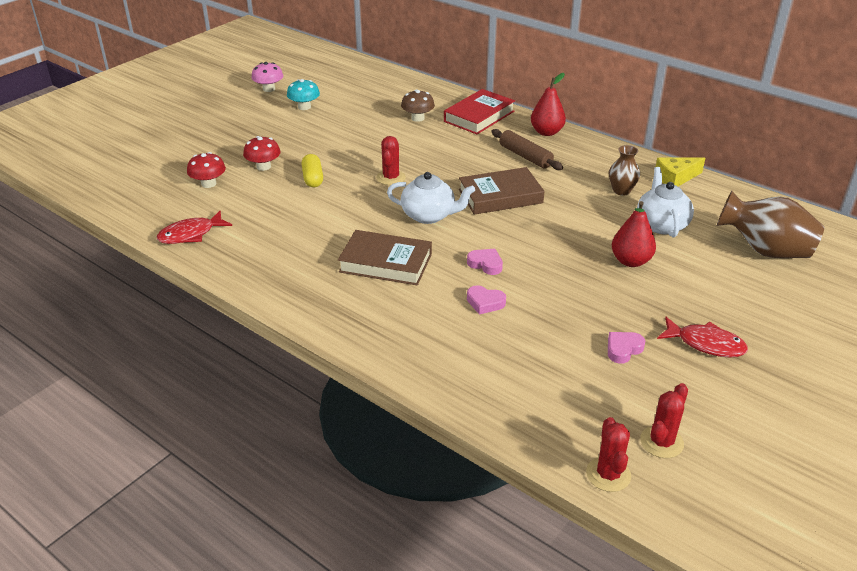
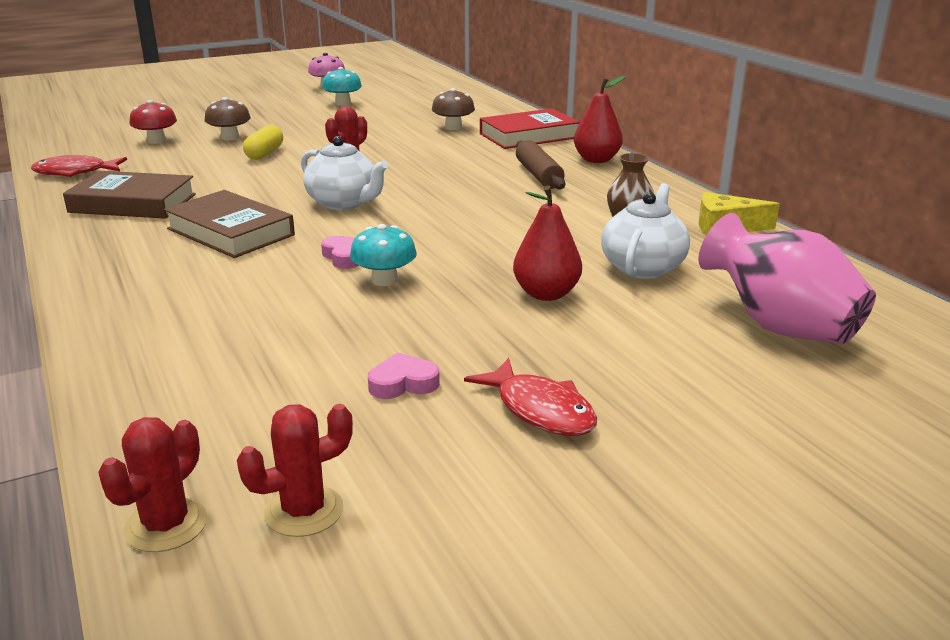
camera: 25 degrees right, 10 degrees down
(263, 166) = (230, 137): red mushroom -> brown mushroom
(485, 303) = (289, 291): pink heart -> none
(500, 196) = (455, 202): brown book -> brown book (133, 203)
(530, 277) = (384, 280): none -> turquoise mushroom
(765, 250) = (779, 326): brown vase -> pink vase

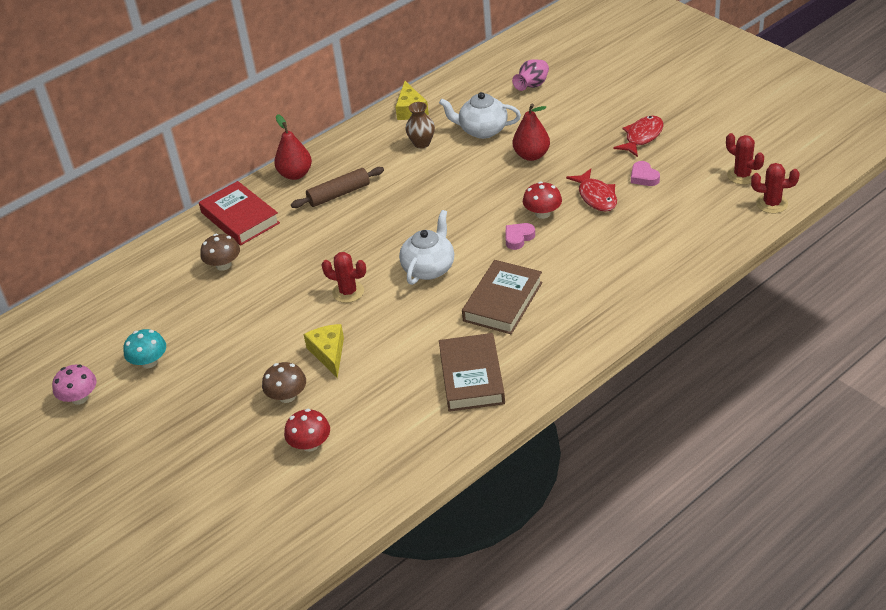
camera: 100 degrees left, 15 degrees up
(75, 172) = (416, 452): red fish -> red fish (596, 196)
(264, 153) = (329, 353): yellow capsule -> yellow cheese
(384, 280) = (542, 213): turquoise mushroom -> red mushroom
(779, 326) = (532, 86): pink vase -> pink vase, size x0.56

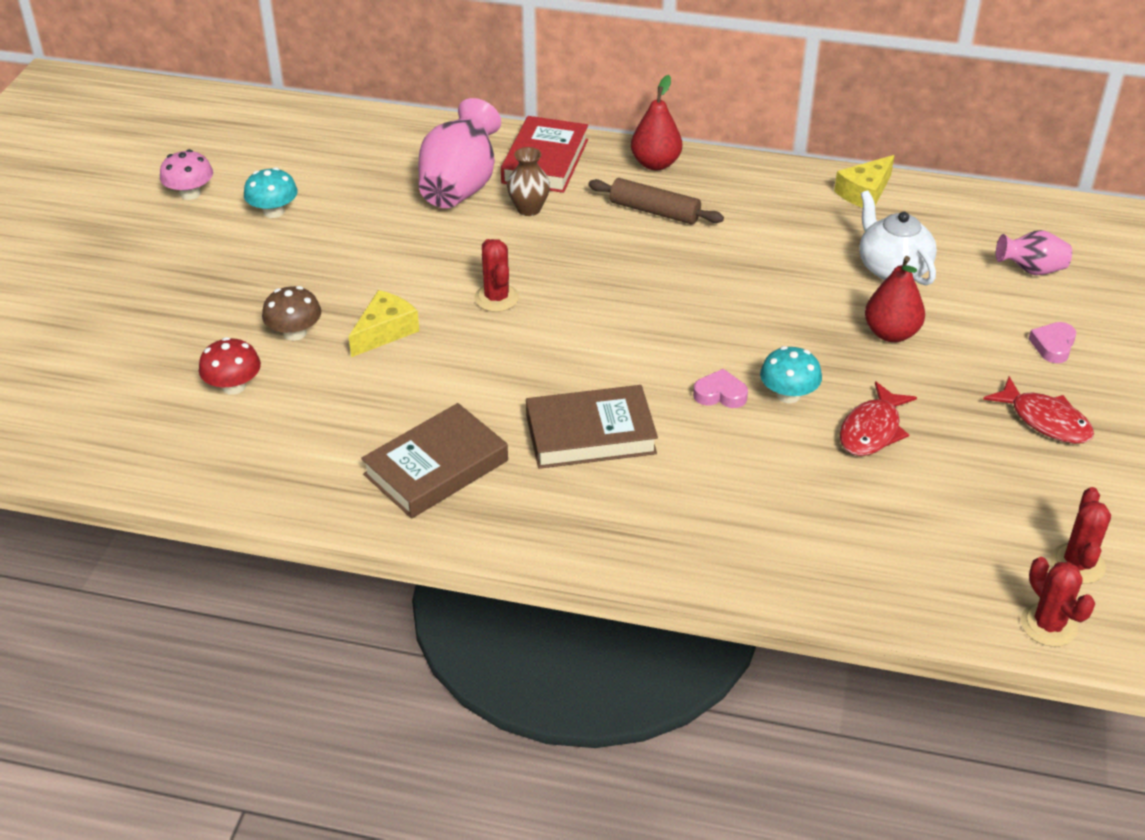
camera: 50 degrees right, 0 degrees up
(223, 265) = (460, 187): brown mushroom -> pink vase
(422, 143) = (812, 231): brown vase -> brown vase (529, 209)
(429, 268) = (594, 343): white teapot -> none
(542, 213) = (788, 395): red mushroom -> turquoise mushroom
(642, 137) = (1045, 420): red fish -> red fish turned 45 degrees clockwise
(644, 177) = (961, 459): pink heart -> pink heart (1053, 345)

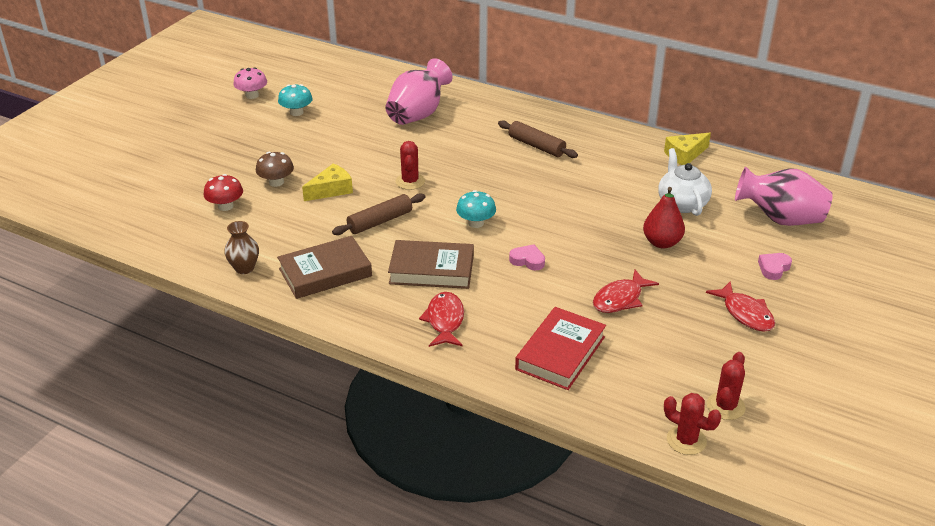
camera: 15 degrees right, 5 degrees down
(481, 370) = (380, 221): none -> brown rolling pin
(529, 209) = (455, 133): brown vase -> brown vase (244, 268)
(545, 161) = (479, 107): red book -> red book (560, 353)
(645, 511) = (445, 321): none -> red fish
(655, 164) = (551, 118): red pear -> none
(788, 395) = (573, 268): turquoise mushroom -> turquoise mushroom (476, 223)
(1031, 270) = (780, 219): pink vase -> pink vase, size x1.79
(1048, 625) = (686, 440): red cactus -> red cactus turned 45 degrees counterclockwise

